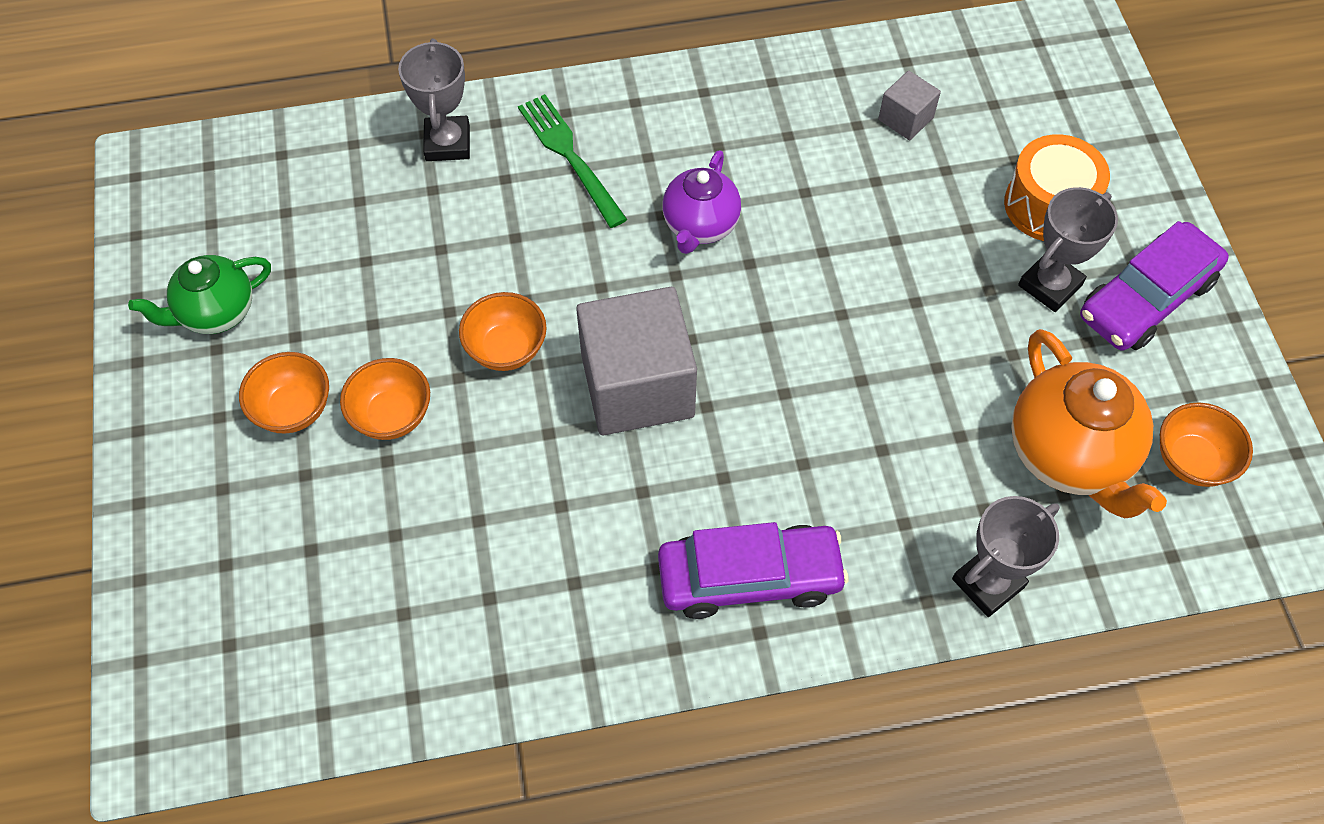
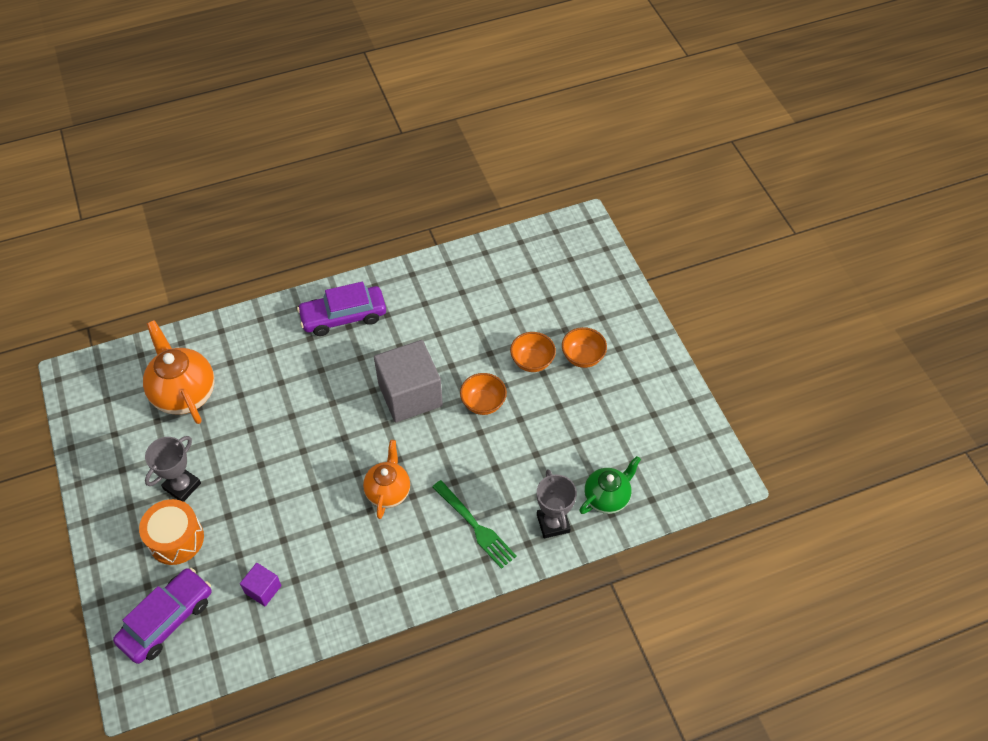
camera: 170 degrees right, 5 degrees down
(216, 312) = (644, 399): green teapot -> green teapot (607, 497)
(700, 226) = (388, 491): purple teapot -> orange teapot
(905, 119) = (263, 589): grey cube -> purple cube
(988, 583) = (231, 330): grey trophy -> none
(1146, 298) = (127, 486): purple car -> purple car (167, 620)
(1191, 461) = (121, 400): orange bowl -> none

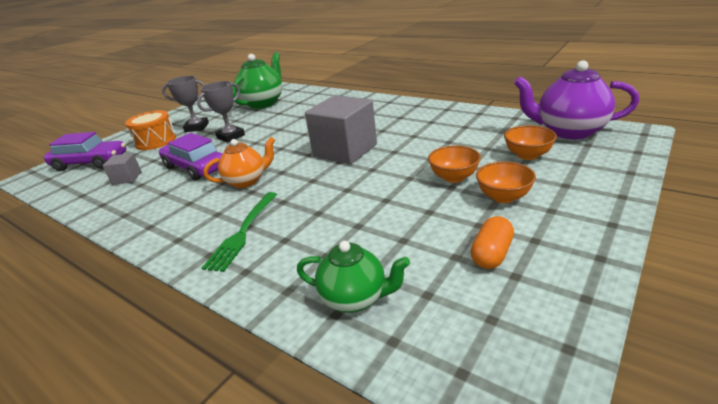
camera: 60 degrees right, 25 degrees down
(184, 393) = (263, 103): orange teapot -> green teapot
(263, 589) = (127, 178): purple cube -> grey cube
(343, 316) = (376, 109): purple car -> purple car (195, 167)
(483, 403) = (377, 178): orange bowl -> orange bowl (527, 155)
(543, 249) = (569, 131): none -> purple teapot
(553, 523) = (284, 276): grey trophy -> grey trophy (231, 136)
(628, 409) = (491, 254): none -> orange capsule

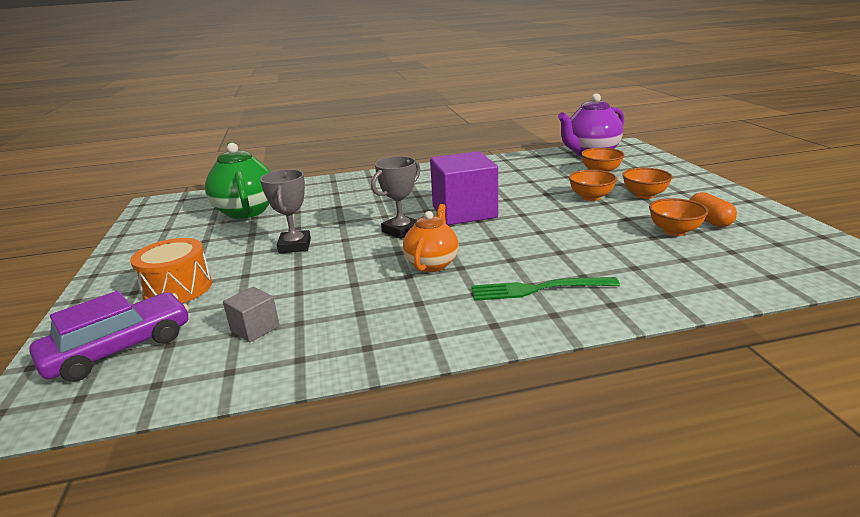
camera: 50 degrees left, 5 degrees down
(195, 167) = (332, 281): purple car -> none
(197, 127) = (209, 256): grey trophy -> grey trophy (401, 231)
(243, 232) = (538, 289): green fork -> green fork turned 120 degrees clockwise
(345, 150) = (464, 212): grey cube -> purple cube
(355, 298) = (709, 273): green teapot -> none
(433, 245) = (674, 231): none -> orange bowl

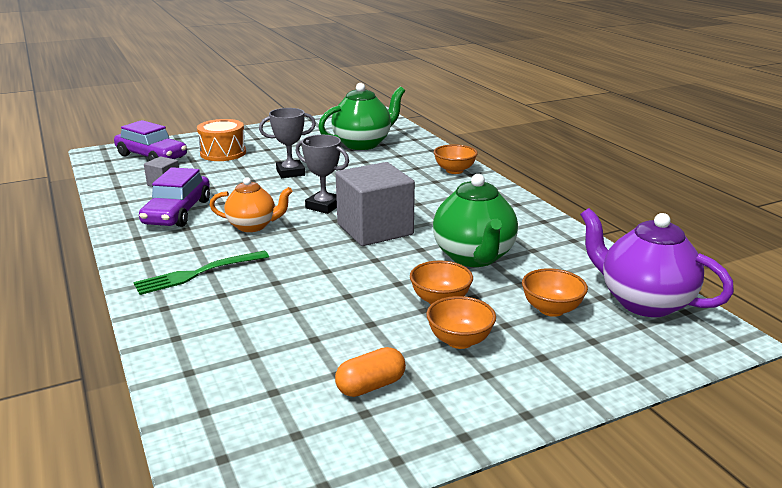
camera: 75 degrees right, 0 degrees up
(367, 311) = (177, 212): none -> purple car
(464, 212) = (375, 229): purple cube -> grey cube
(525, 184) = (474, 257): none -> green teapot
(538, 289) = (198, 273): green fork -> green fork turned 105 degrees counterclockwise
(674, 231) = (332, 355): orange bowl -> orange bowl (454, 170)

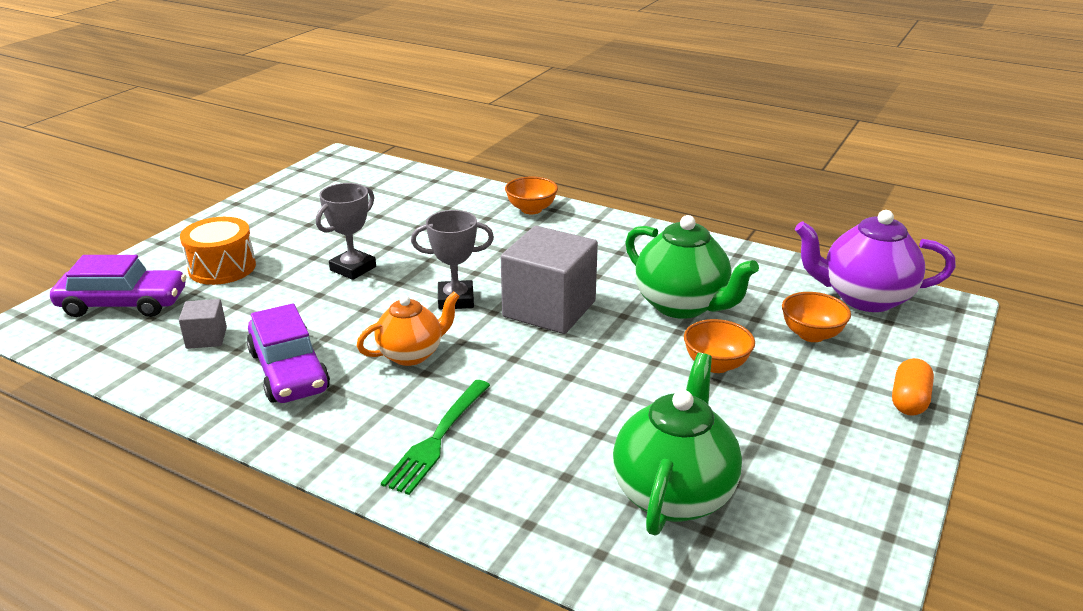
camera: 35 degrees left, 5 degrees up
(363, 144) = (385, 203): green teapot -> green teapot (673, 494)
(370, 386) = (778, 479): orange capsule -> orange capsule (909, 400)
(459, 340) = (785, 398): orange bowl -> none

